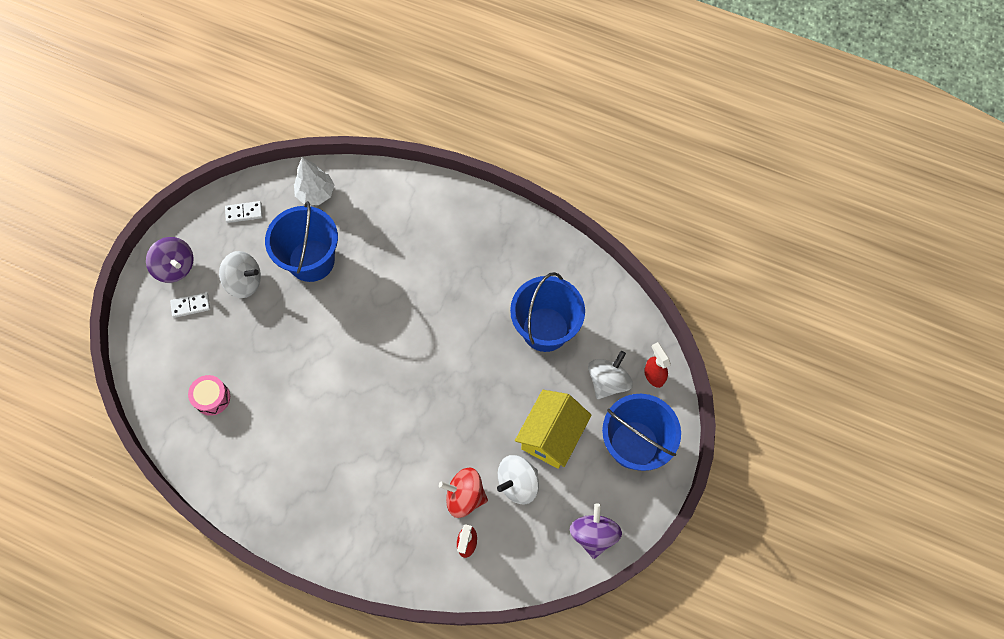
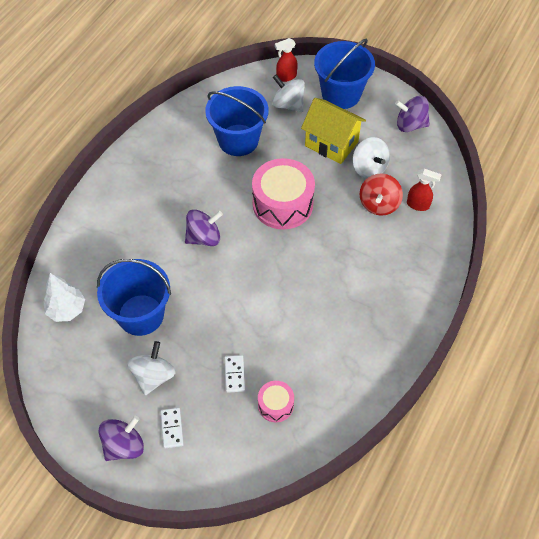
camera: 85 degrees left, 10 degrees down
(244, 212) = (73, 377): white domino -> white domino (234, 374)
(407, 308) = (204, 237): none -> purple spinning top
(457, 386) = (282, 204): none -> pink drum

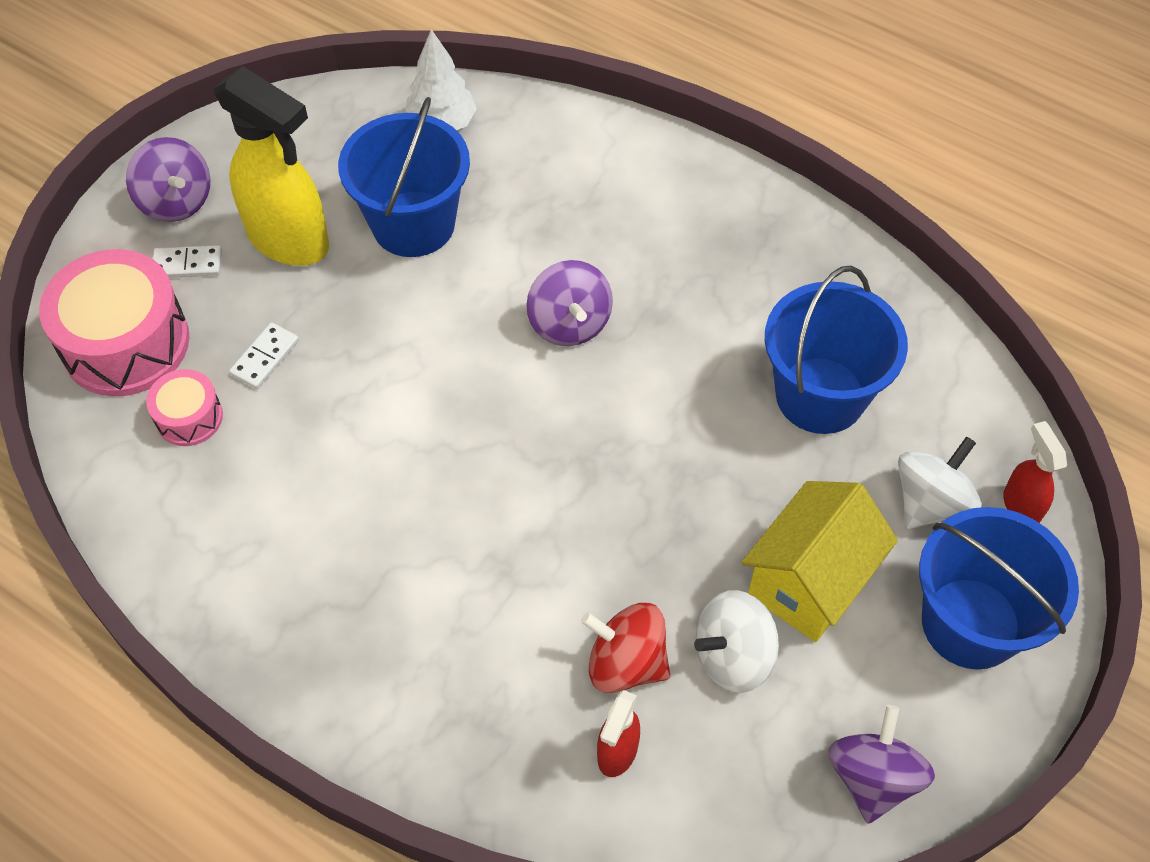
camera: 95 degrees right, 0 degrees up
(153, 376) = (289, 241): white spinning top -> yellow spray bottle
(234, 374) = (265, 358): white domino -> white domino turned 60 degrees counterclockwise
(282, 204) = (641, 466): pink drum -> pink drum (126, 343)

